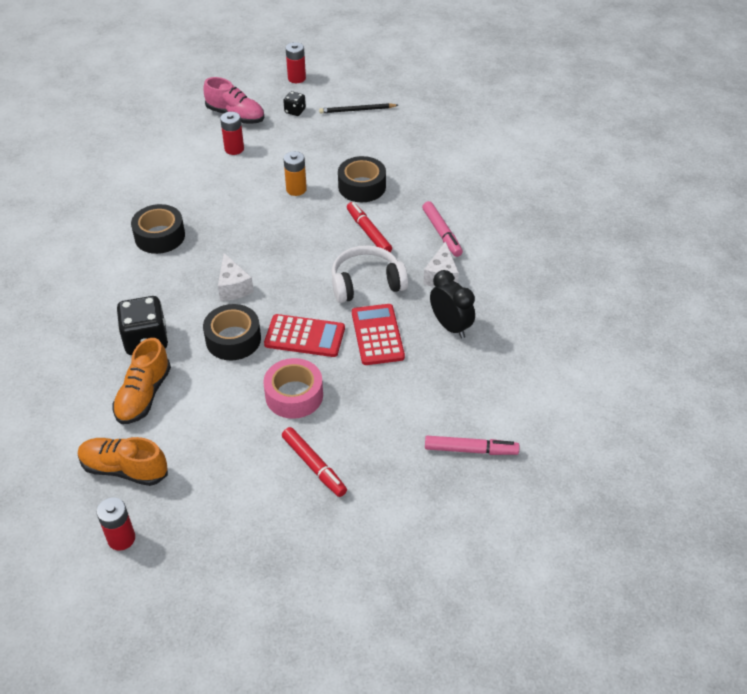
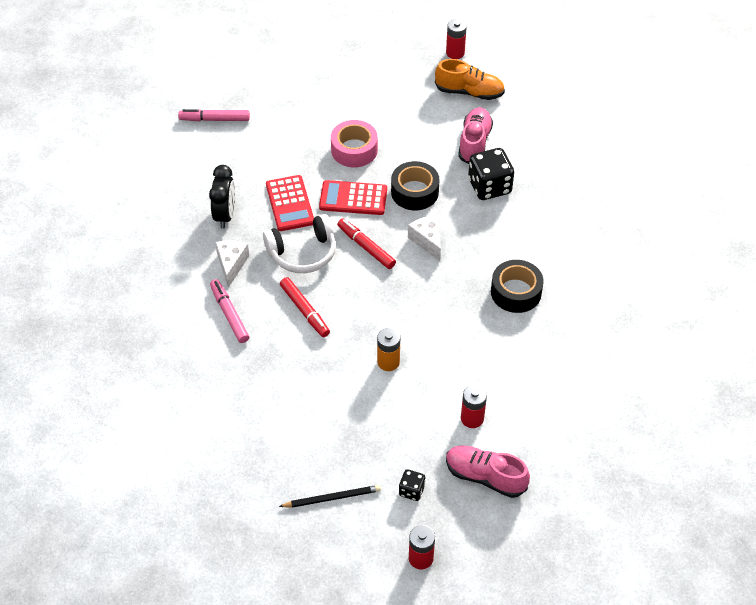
camera: 175 degrees right, 5 degrees up
(143, 395) = (474, 143): orange shoe -> pink shoe
(314, 466) = (331, 102): red marker -> red marker (366, 247)
(362, 186) = (316, 371): black tape -> none
(450, 326) = (225, 215): black clock -> black clock turned 135 degrees counterclockwise

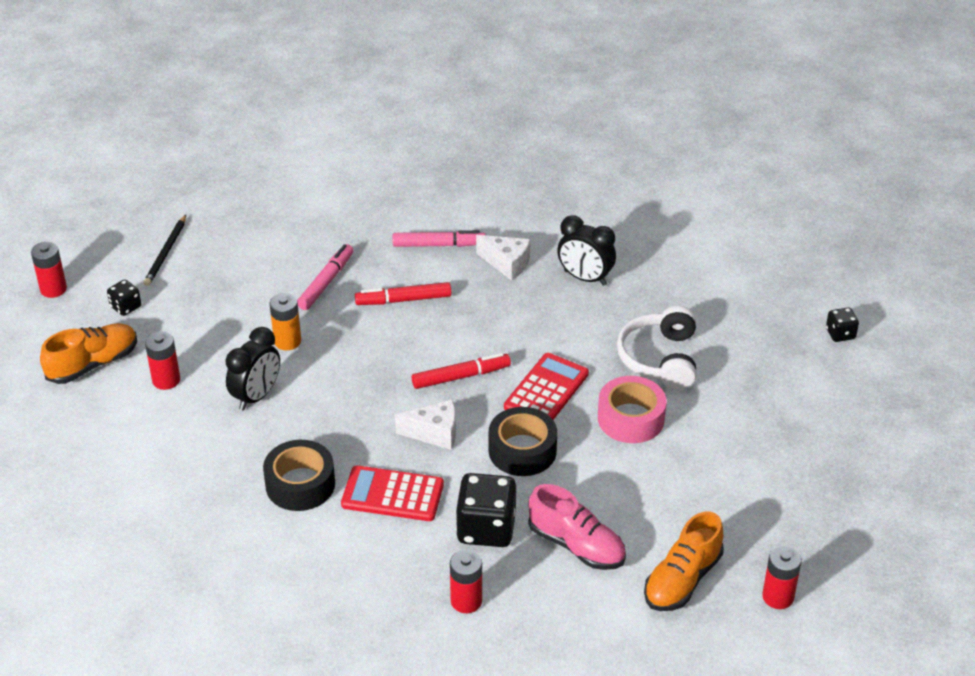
camera: 115 degrees right, 10 degrees down
(214, 119) = (754, 310): pink marker -> pink marker (326, 282)
(217, 75) = (840, 334): none -> black dice
(290, 203) = (571, 334): red calculator -> red calculator (392, 495)
(303, 253) = (487, 322): white headphones -> white headphones (660, 359)
(454, 354) = (256, 396): none -> black clock
(485, 476) = (93, 364): pink shoe -> orange shoe
(548, 176) = (466, 601): none -> red battery

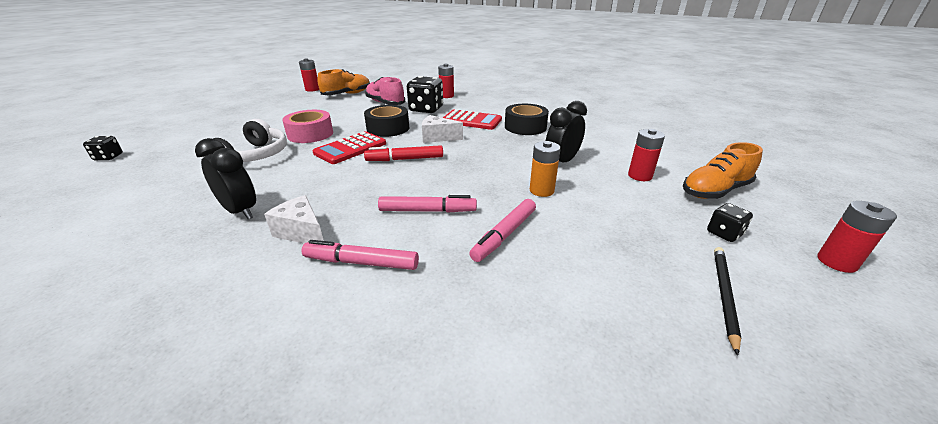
camera: 170 degrees left, 10 degrees down
(403, 300) = (427, 211): red marker -> pink marker

